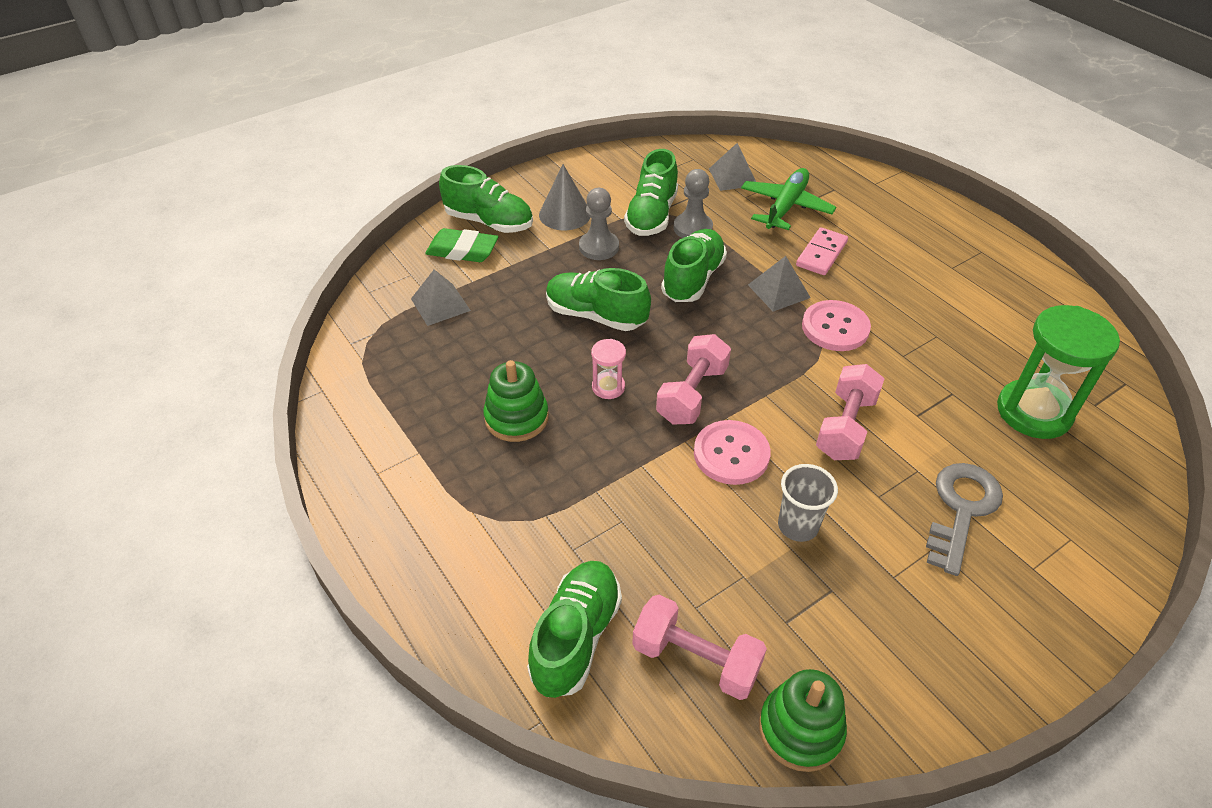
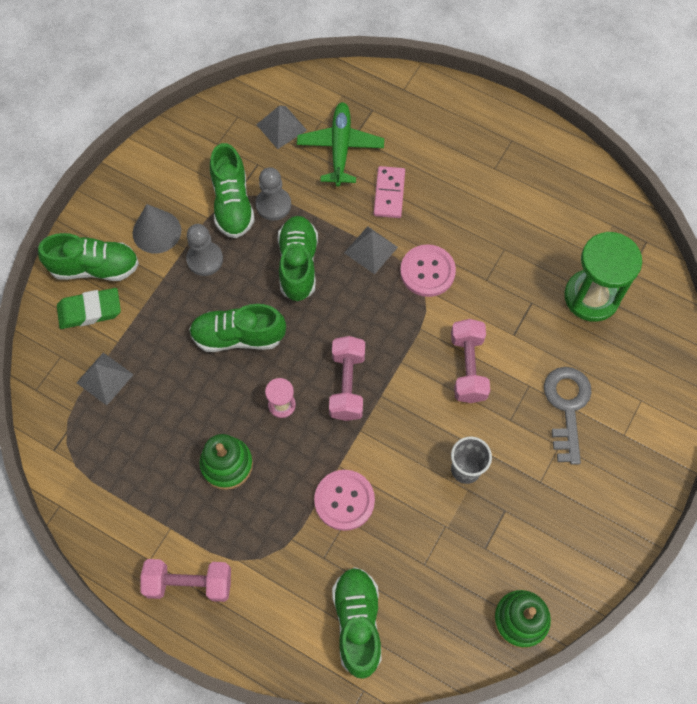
camera: 25 degrees left, 20 degrees up
(696, 659) = (440, 602): pink dumbbell -> pink dumbbell (189, 583)
(731, 454) = (397, 428): pink button -> pink button (344, 500)

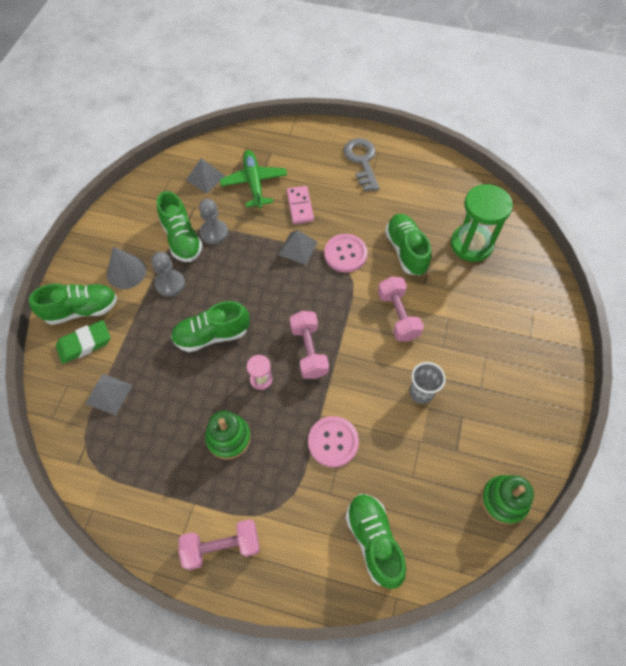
camera: 15 degrees left, 5 degrees down
(298, 264) = (245, 271): green shoe -> green shoe (406, 251)
(567, 407) = (481, 327): grey key -> grey key (362, 161)

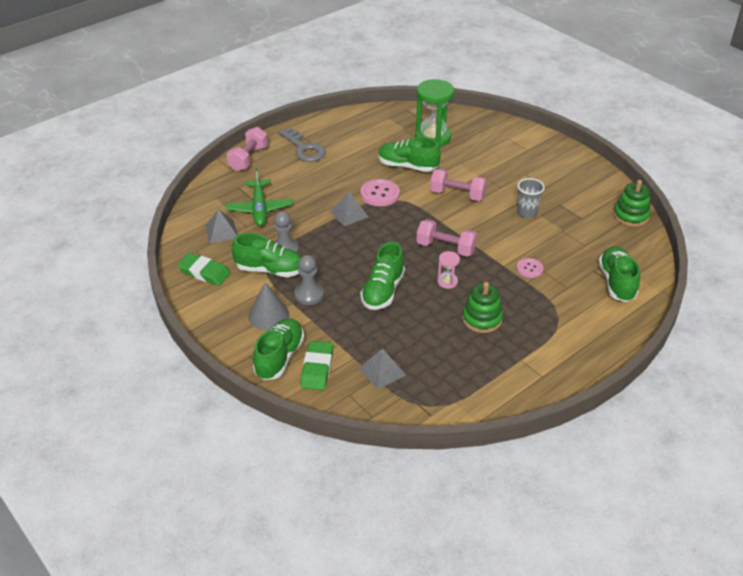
camera: 55 degrees left, 20 degrees down
(148, 199) = (204, 272): none -> green eraser
(222, 546) = (566, 358): pink dumbbell -> pink dumbbell (248, 159)
(254, 183) = (259, 208): green plane -> green plane turned 120 degrees counterclockwise
(300, 206) = (310, 196): pink domino -> none
(333, 442) = (529, 269): pink button -> pink button, size x0.61
(362, 161) = (304, 148): grey key -> grey key turned 150 degrees counterclockwise
(373, 541) = (616, 283): green shoe -> green shoe turned 75 degrees clockwise

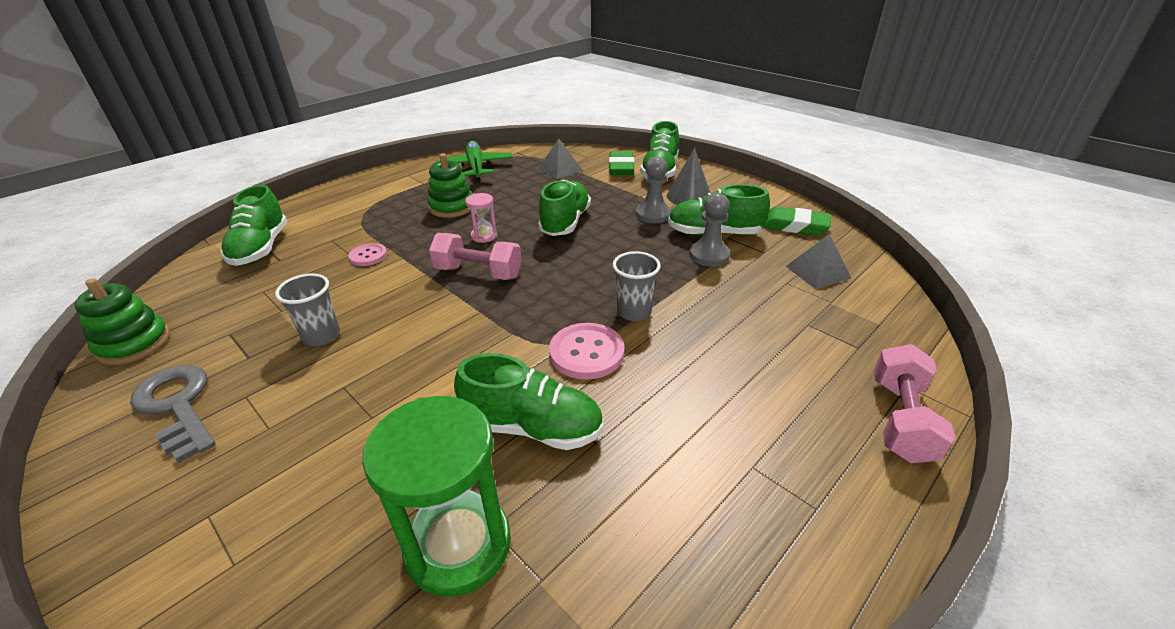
camera: 175 degrees right, 5 degrees down
(259, 208) = (788, 310): green plane -> green plane (476, 167)
(304, 148) = (795, 465): grey key -> grey key (177, 406)
(349, 214) = (634, 312): grey pyramid -> grey cup
(457, 195) = (437, 362): pink dumbbell -> none

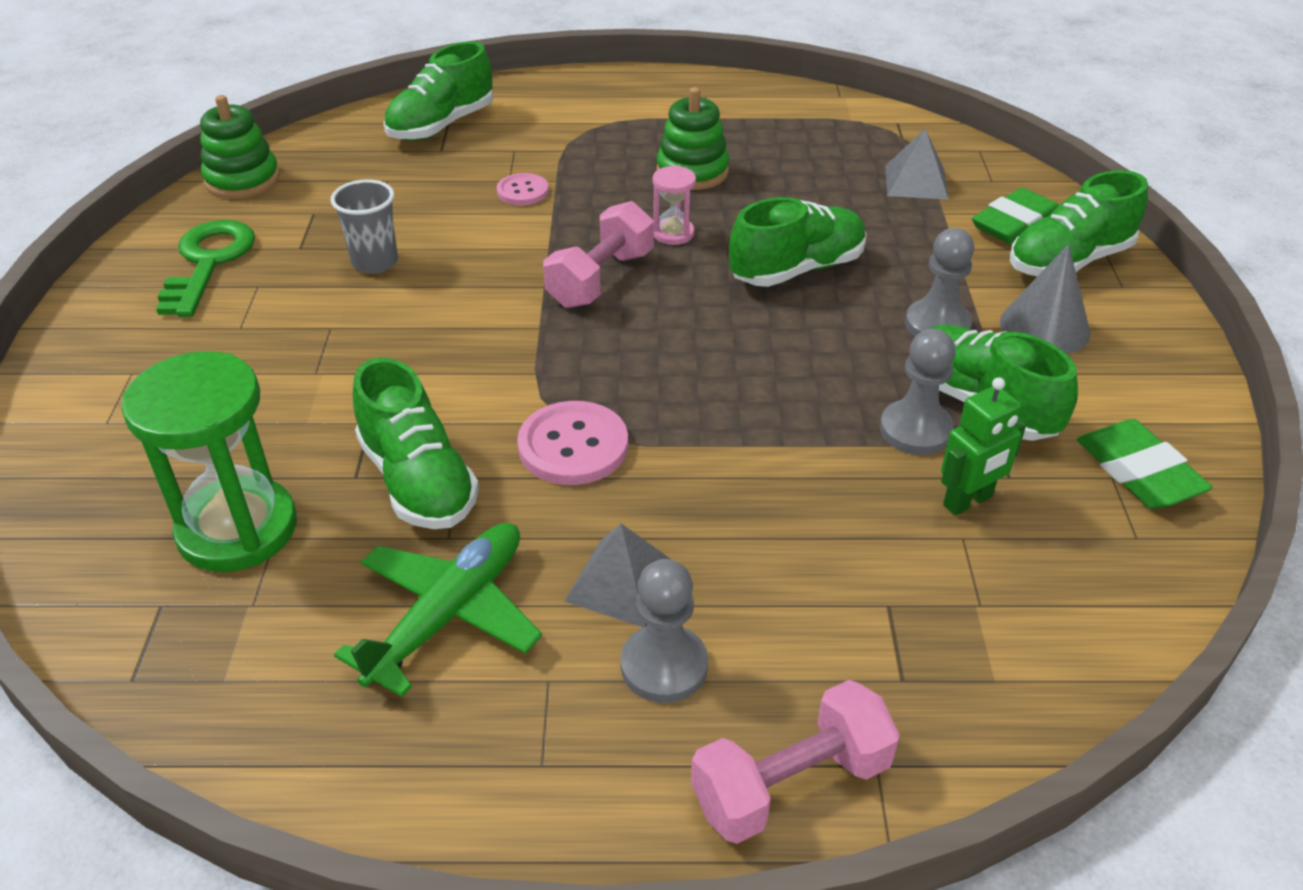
camera: 45 degrees right, 5 degrees up
(177, 406) = (208, 263): grey key -> green key
(476, 167) = (805, 123): green plane -> green plane (448, 615)
(478, 273) = (601, 279): pink dumbbell -> pink dumbbell turned 60 degrees clockwise
(634, 312) = (695, 437): grey cup -> none
(767, 269) = (968, 501): none -> green robot
(783, 415) = (664, 666): none -> grey pawn
(818, 272) = (1039, 556): grey pyramid -> grey pyramid (622, 583)

